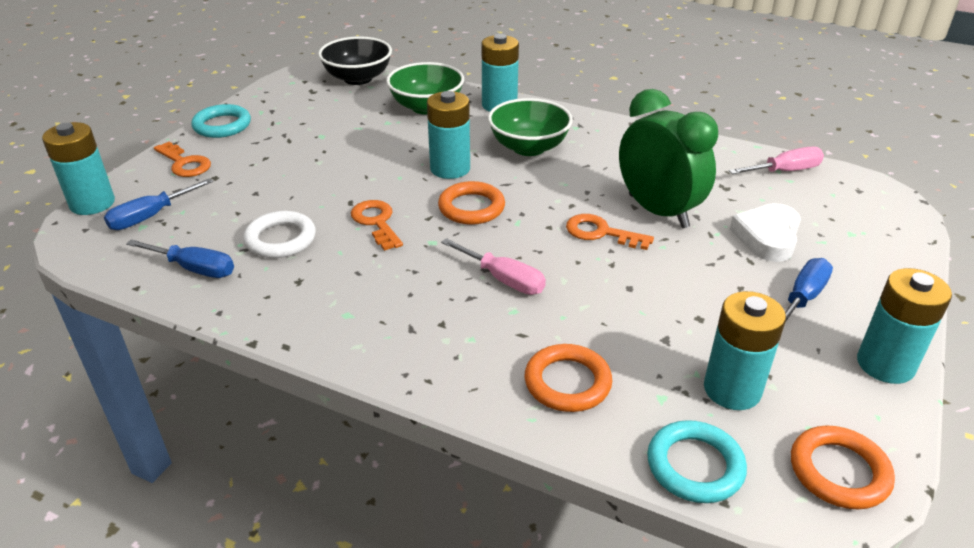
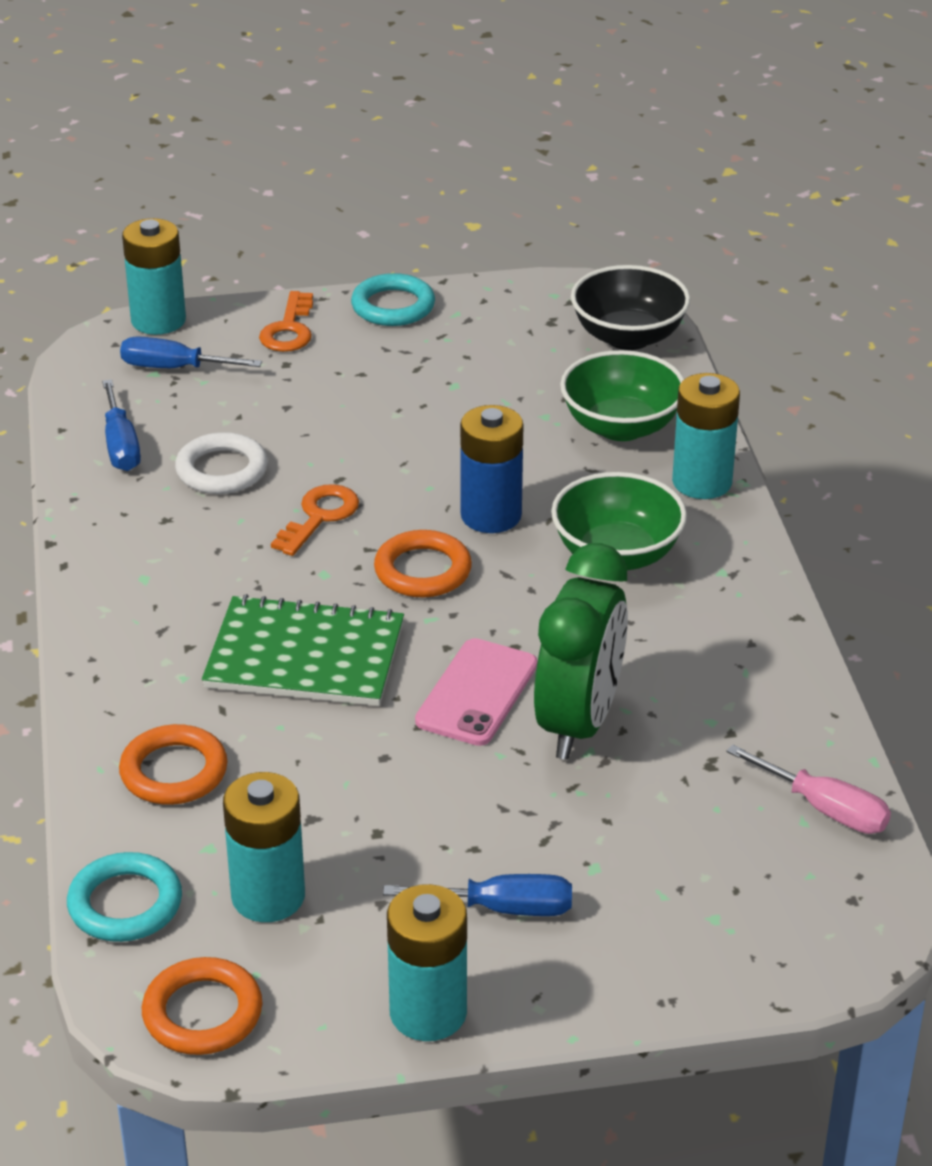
camera: 55 degrees right, 0 degrees up
(450, 168) = (491, 515): turquoise battery -> blue battery
(503, 279) = (305, 656): pink screwdriver -> green notebook
(601, 233) = (476, 693): orange key -> pink phone
(767, 237) = (618, 840): white heart -> none

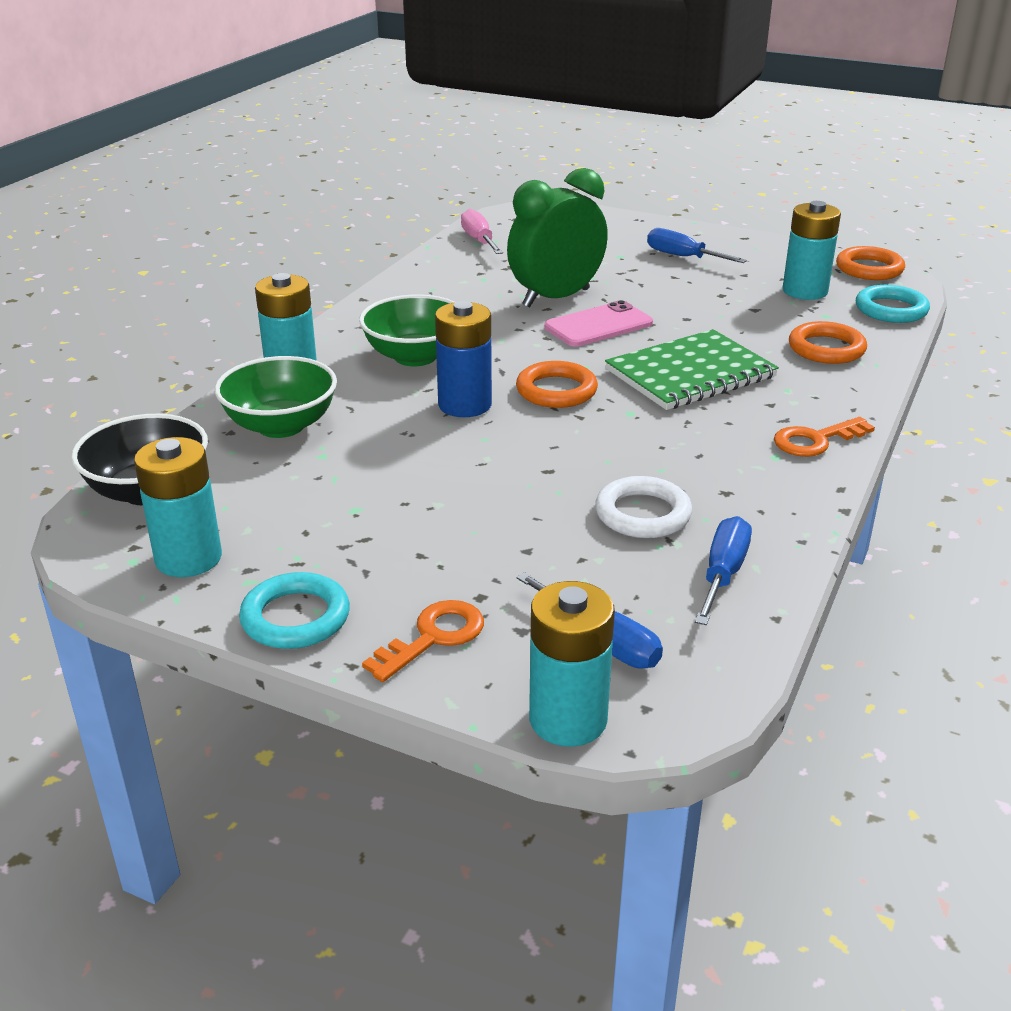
camera: 145 degrees left, 5 degrees down
(305, 656) = (690, 373): green notebook -> green notebook turned 75 degrees counterclockwise
(319, 517) = (594, 448): orange key -> orange key (815, 440)
(428, 1012) = (754, 242): turquoise battery -> turquoise battery (188, 558)

